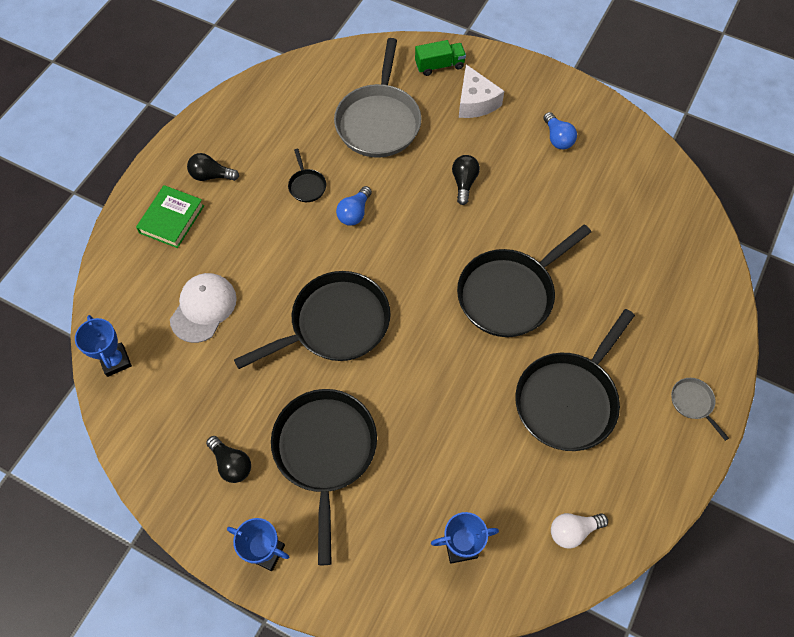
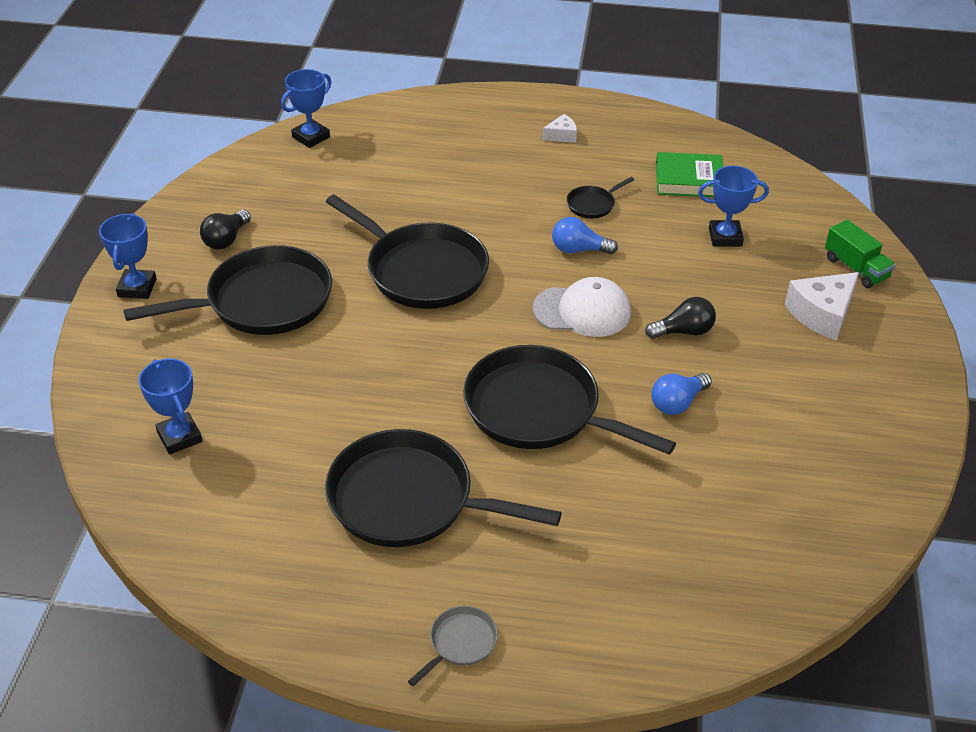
camera: 70 degrees right, 20 degrees down
(171, 219) = (491, 125): green book -> green book (689, 180)
(203, 308) = (396, 174): white cap -> white cap (582, 311)
(211, 175) = (561, 135): black light bulb -> white cheese
(379, 121) = (725, 237): grey pan -> blue trophy
(557, 138) = (822, 408): blue light bulb -> blue light bulb (677, 403)
(573, 531) = (226, 539): white light bulb -> none

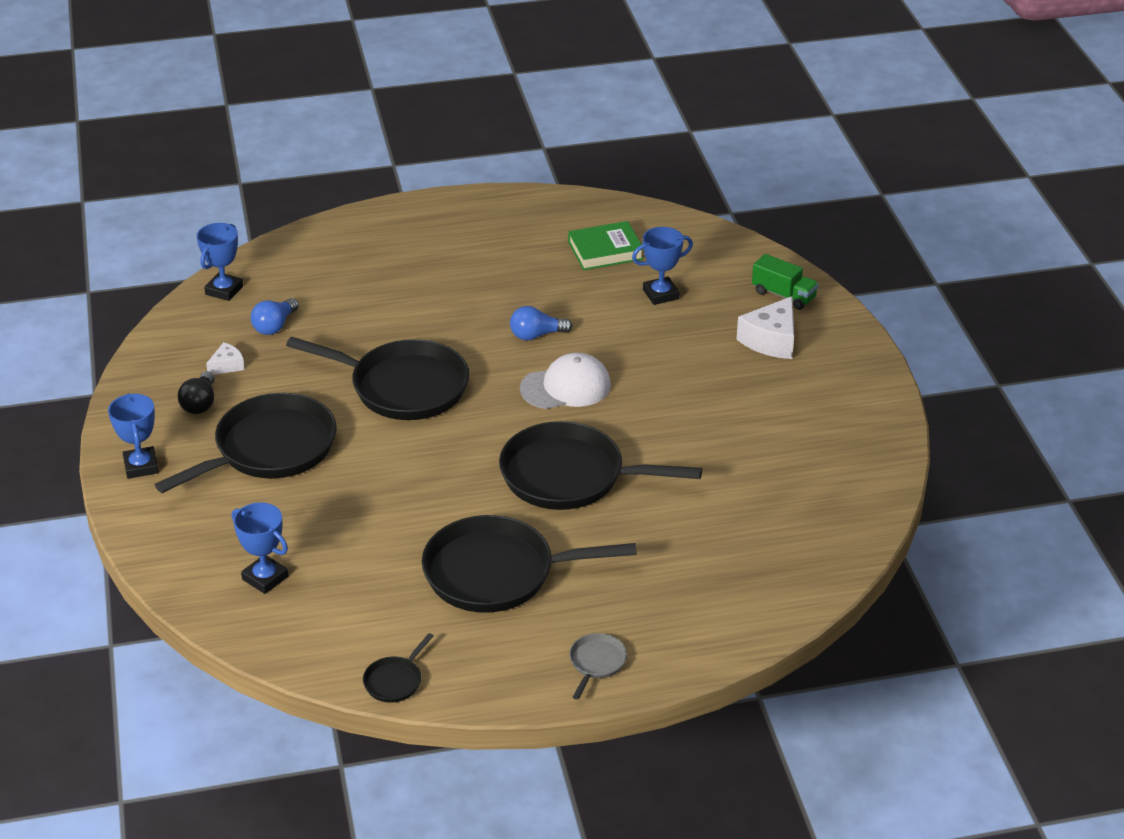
camera: 20 degrees left, 5 degrees down
(561, 135) = (468, 235): white cheese -> white cheese (227, 365)
(593, 204) = (529, 292): black pan -> black pan (395, 681)
(677, 403) = (683, 441): blue light bulb -> blue light bulb (275, 326)
(683, 331) = (661, 383): black light bulb -> none

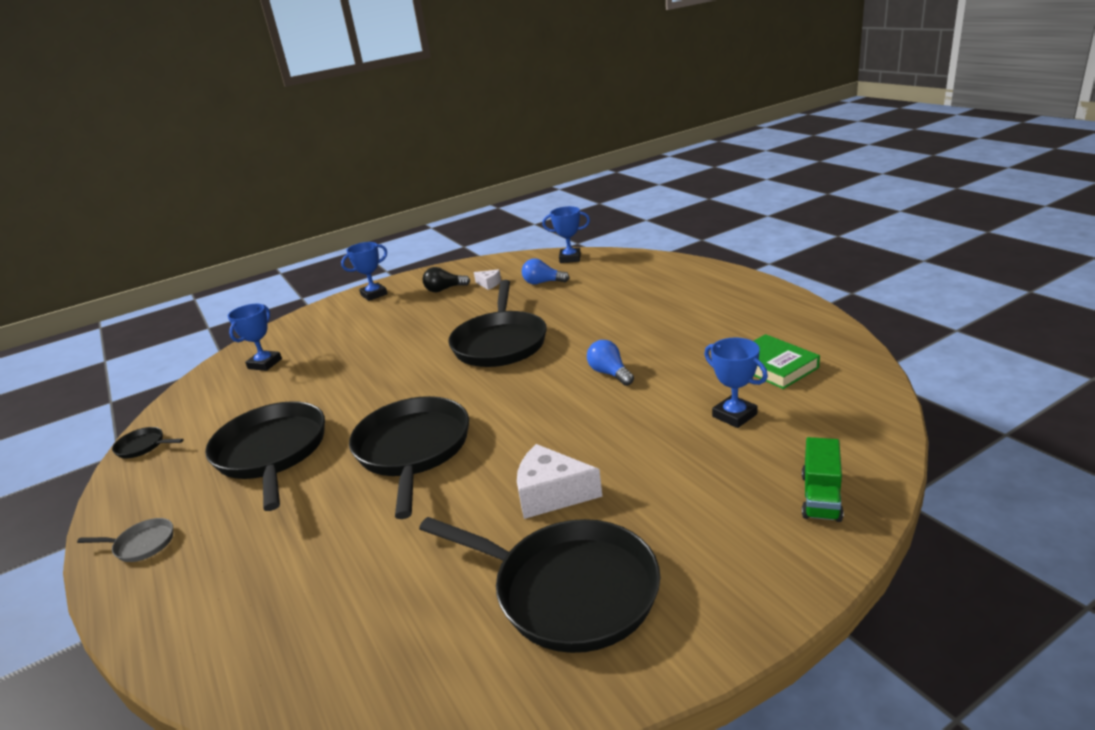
camera: 75 degrees right, 10 degrees down
(270, 449) = (405, 323): black pan -> black pan (568, 590)
(566, 387) = (543, 409): white cap -> none
(771, 340) = (720, 513): white cheese -> white cheese (551, 494)

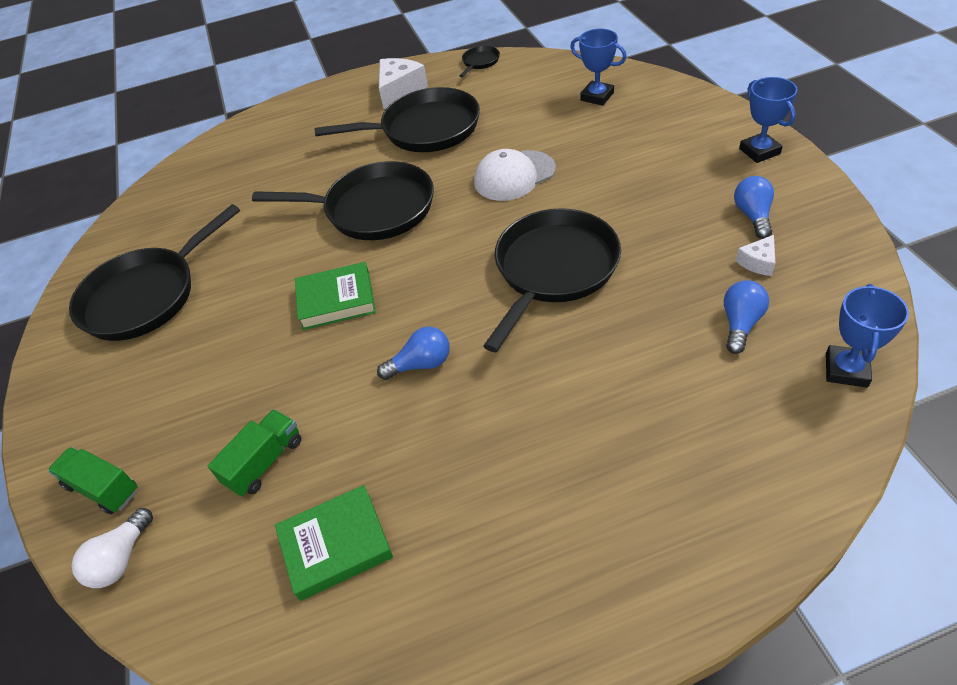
camera: 105 degrees right, 20 degrees up
(142, 544) = (350, 93): grey pan -> none
(376, 381) = (514, 176): none -> white cap
(444, 289) = (753, 216): black light bulb -> blue light bulb
(500, 343) = (553, 270): black pan -> black pan turned 105 degrees clockwise
(549, 434) = (336, 300): none -> green book
(551, 494) = (250, 295): white cheese -> white cheese (399, 90)
(734, 415) = (265, 462): blue trophy -> green truck
(865, 455) = (121, 559): none -> white light bulb

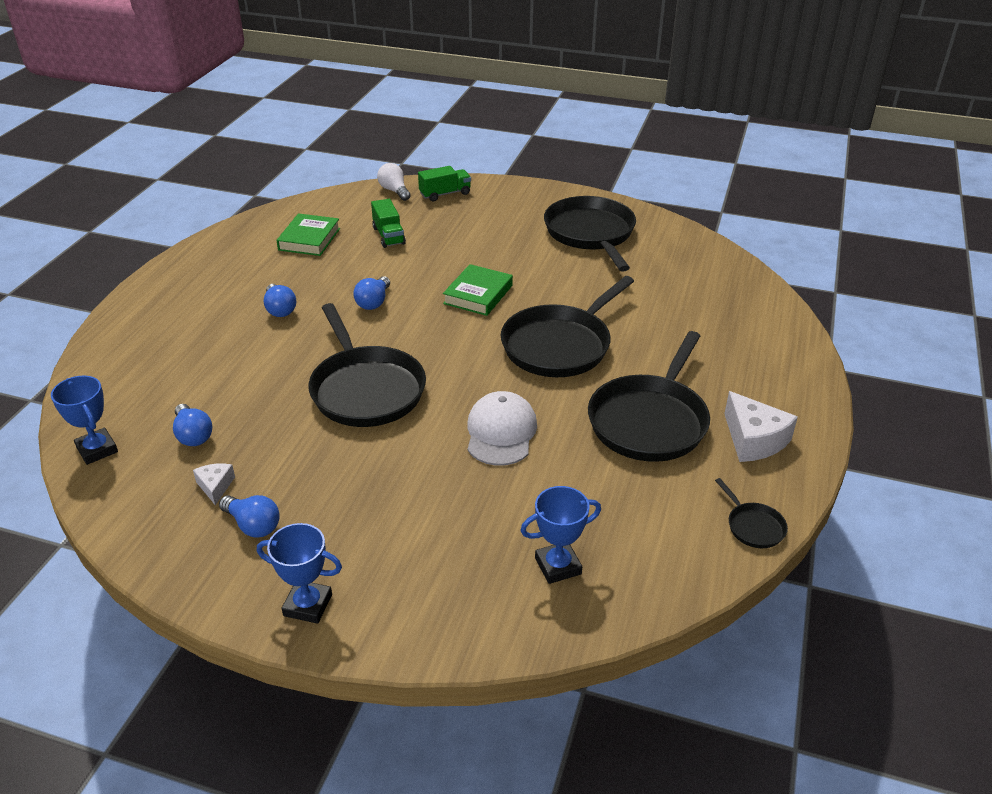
camera: 120 degrees right, 10 degrees down
(512, 431) = (280, 309): none -> blue light bulb

